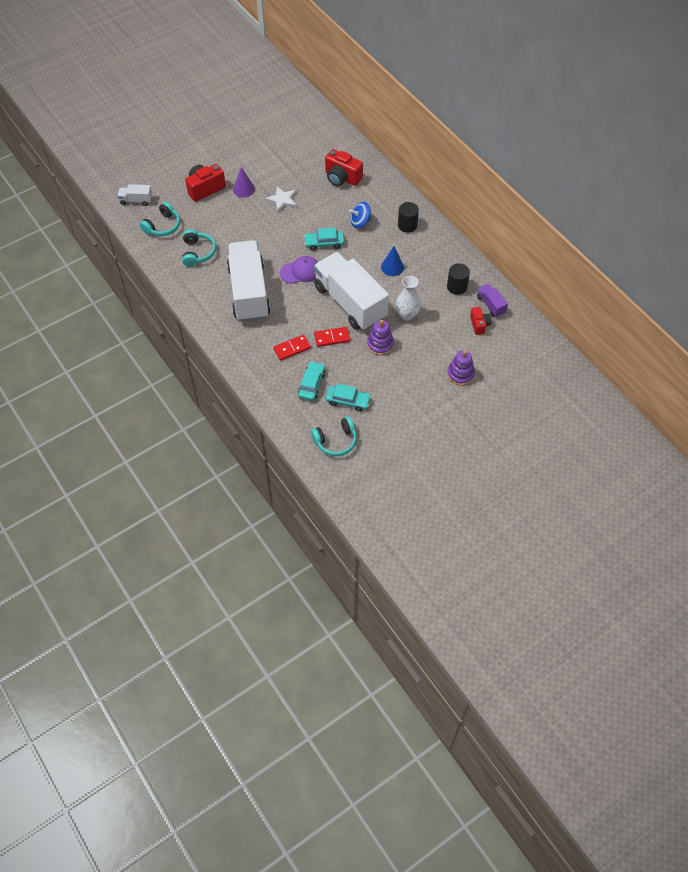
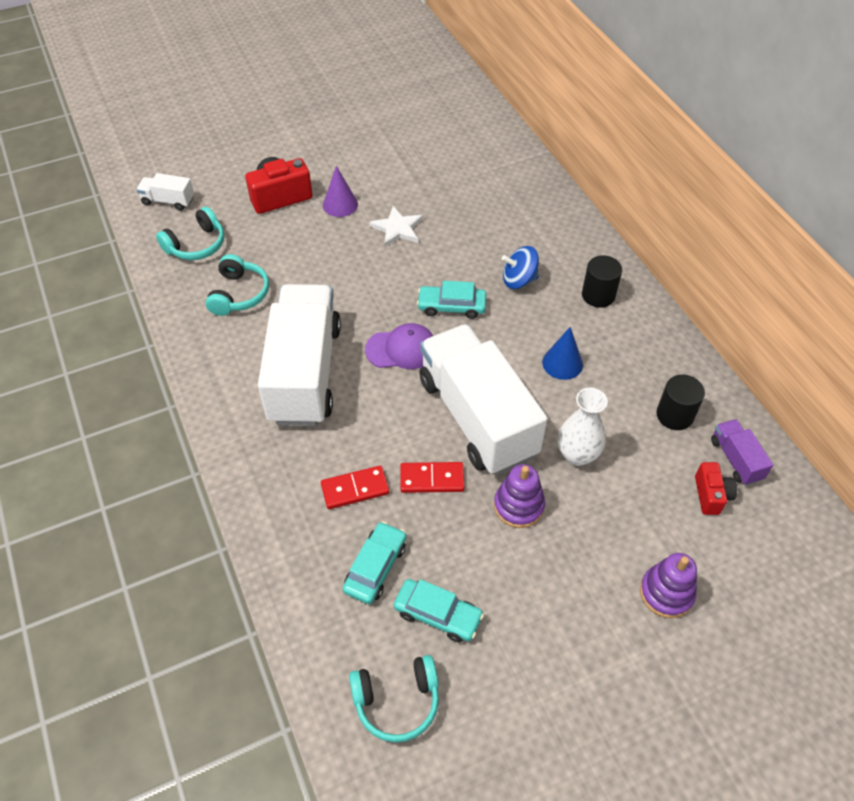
camera: 10 degrees right, 5 degrees down
(342, 178) = (501, 207): red camera -> none

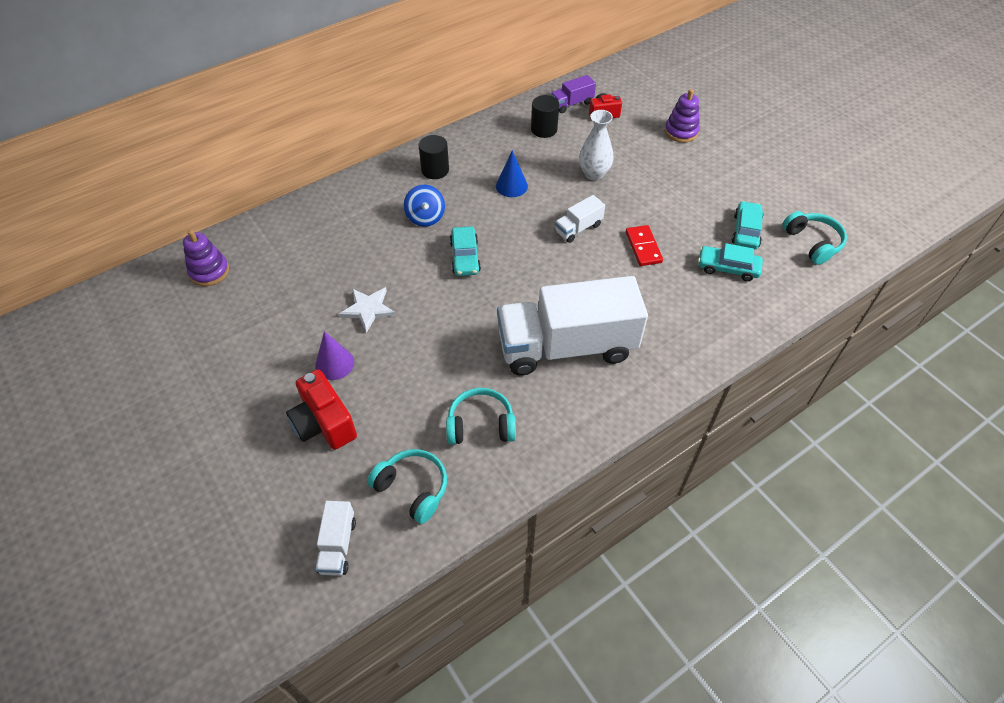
camera: 100 degrees left, 0 degrees up
(355, 489) = (669, 290): red domino -> none
(401, 349) = (521, 283): purple cap -> none
(477, 417) = (578, 228): white truck -> white truck, size x0.42
(518, 506) = (647, 199): purple stacking toy -> purple stacking toy (209, 271)

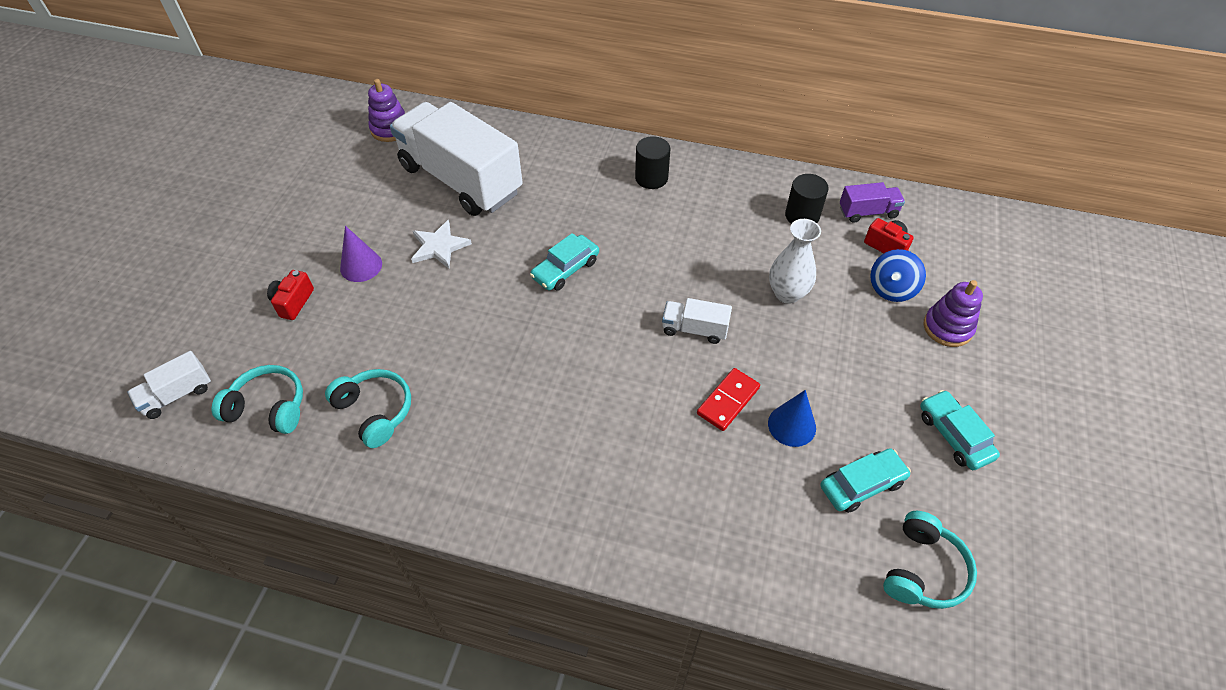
camera: 50 degrees right, 0 degrees up
(324, 423) = (293, 302): red camera -> red camera, size x0.60
(412, 488) = (268, 407): turquoise headphones -> turquoise headphones turned 75 degrees counterclockwise
(425, 217) = (585, 210): blue spinning top -> blue spinning top (891, 288)
(511, 186) = (694, 242): blue cone -> blue cone (792, 425)
(566, 347) = (526, 419): white truck -> white truck (461, 180)
(571, 104) = (868, 212): purple truck -> purple truck turned 150 degrees clockwise
(728, 268) = (782, 500): turquoise car -> turquoise car (954, 435)

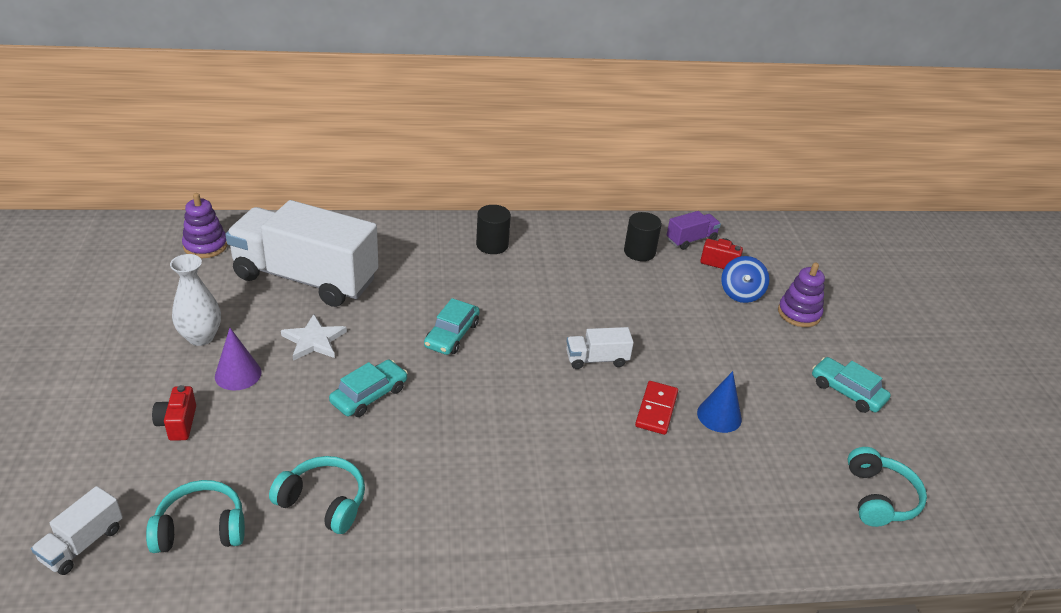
camera: 25 degrees left, 15 degrees down
(787, 293) = (660, 314): white vase -> white vase (201, 337)
(862, 485) = (799, 447): turquoise car -> turquoise car (369, 395)

